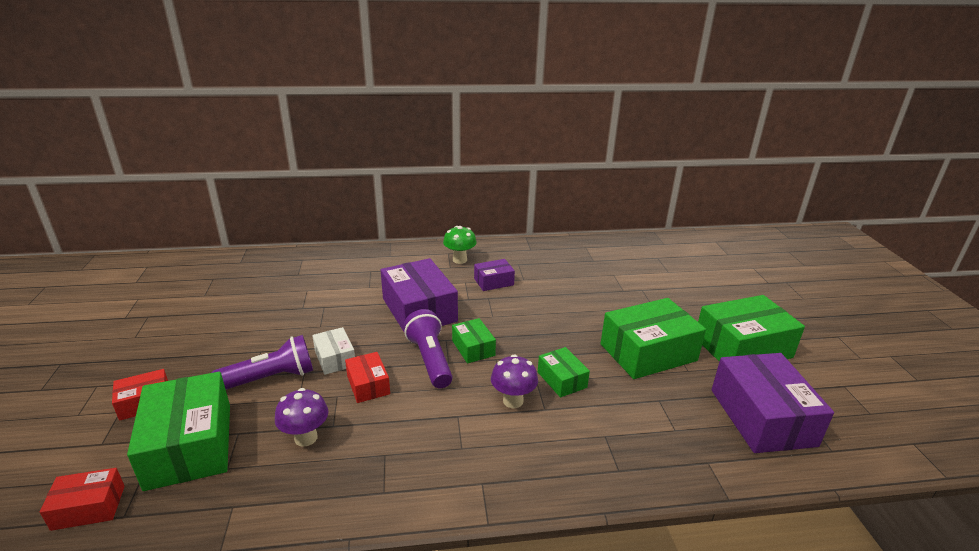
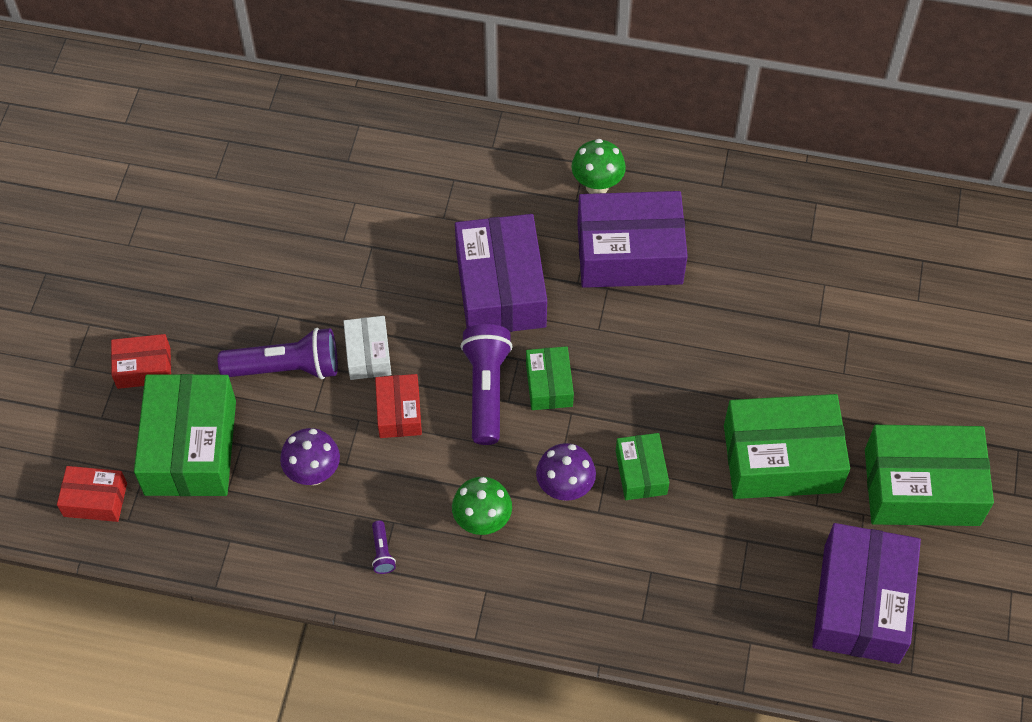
camera: 20 degrees right, 30 degrees up
(381, 478) = (382, 552): none -> purple flashlight
(459, 436) = (482, 522): none -> green mushroom
(493, 282) = (629, 253): purple box -> purple box, size x1.94

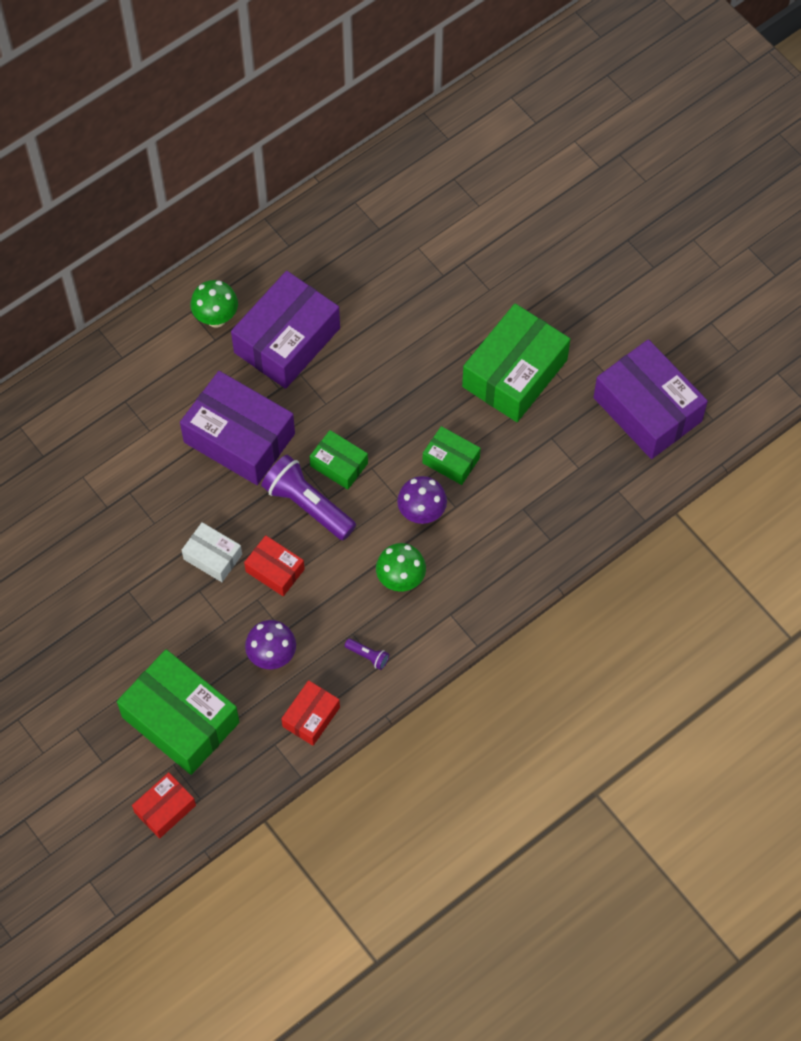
camera: 50 degrees left, 5 degrees up
(143, 368) = (88, 707): red box -> red box (311, 717)
(286, 368) = (175, 615): purple flashlight -> none
(921, 487) = (603, 312): green box -> none

